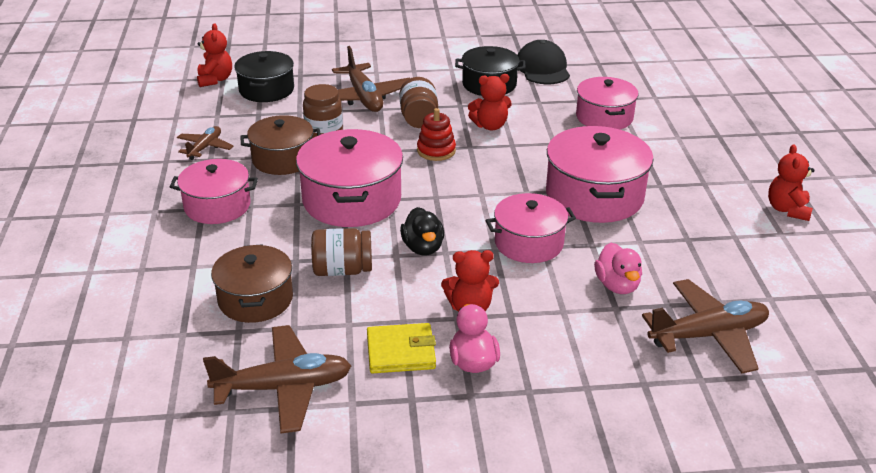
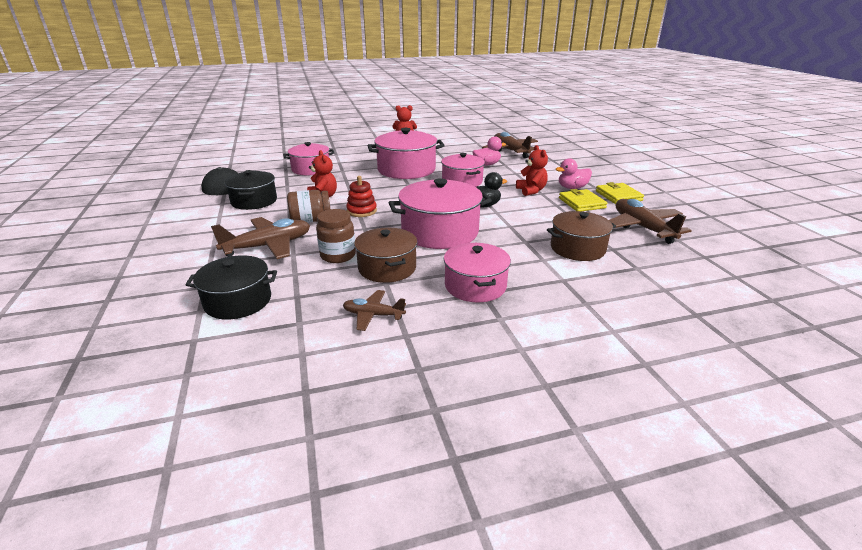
camera: 100 degrees left, 5 degrees down
(215, 80) = (197, 345): red teddy bear -> none
(342, 270) = (524, 225): brown jar -> none
(419, 411) = (618, 196): none -> yellow wallet

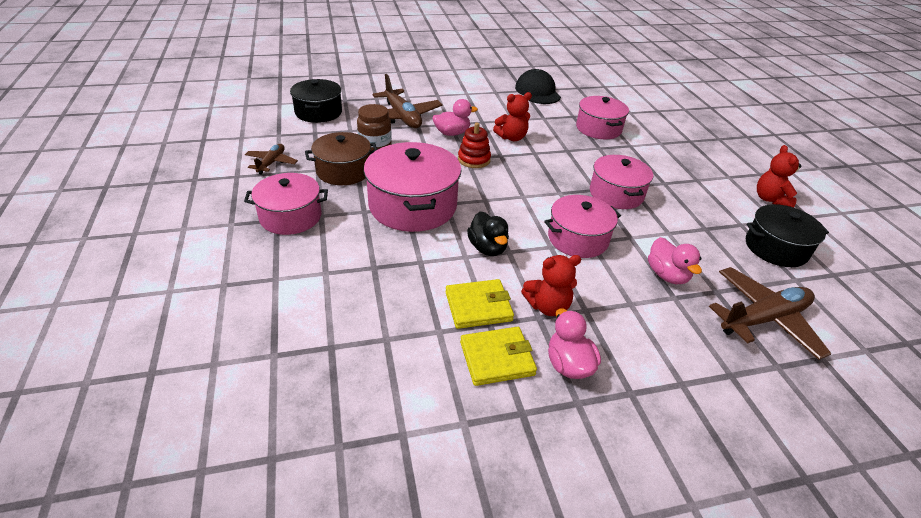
camera: 90 degrees right, 10 degrees up
(254, 201) = (500, 105): black pot -> black pot (776, 248)
(311, 221) = (452, 133): brown jar -> pink duck
(406, 170) = (616, 194): pink pot -> pink pot, size x0.66
(577, 248) = (342, 310): brown pot -> none
(618, 196) = (533, 427): yellow wallet -> yellow wallet (478, 306)
(642, 228) = (389, 411): brown plane -> none

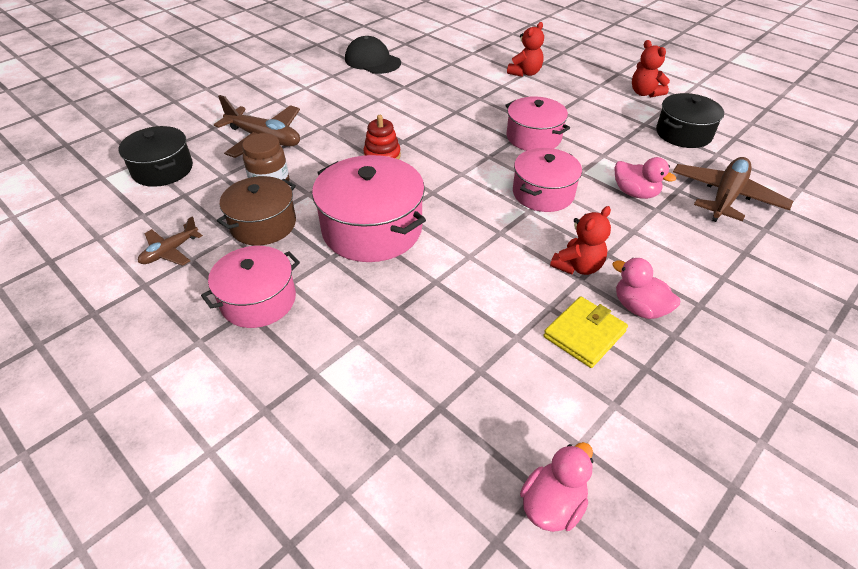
camera: 30 degrees left, 5 degrees up
(271, 163) = (170, 251): brown plane -> brown plane turned 120 degrees counterclockwise
(452, 133) = (333, 136): pink duck -> pink duck (552, 504)
(478, 306) = (526, 296): yellow wallet -> none
(487, 248) = (480, 238): black duck -> none
(511, 138) = (395, 118): red teddy bear -> red teddy bear (525, 73)
(598, 128) = (461, 79): pink pot -> none

